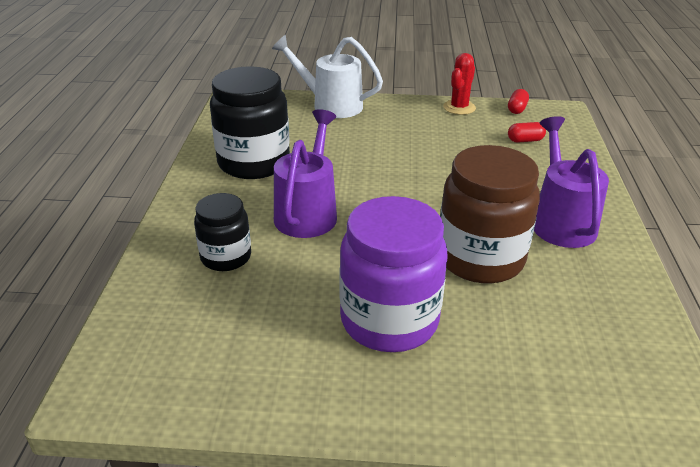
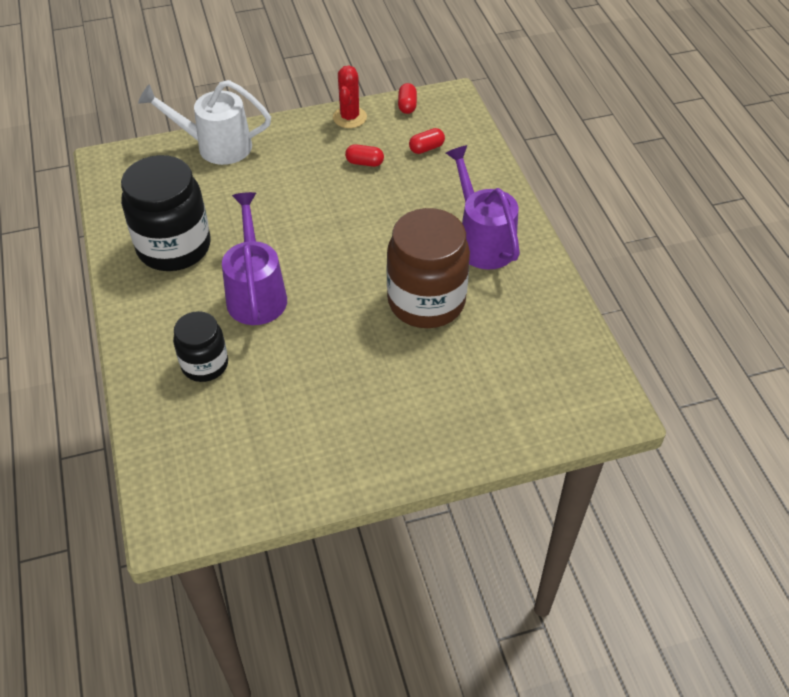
camera: 20 degrees left, 15 degrees up
(389, 320) = (373, 385): purple jar -> none
(460, 139) = (364, 163): none -> red capsule

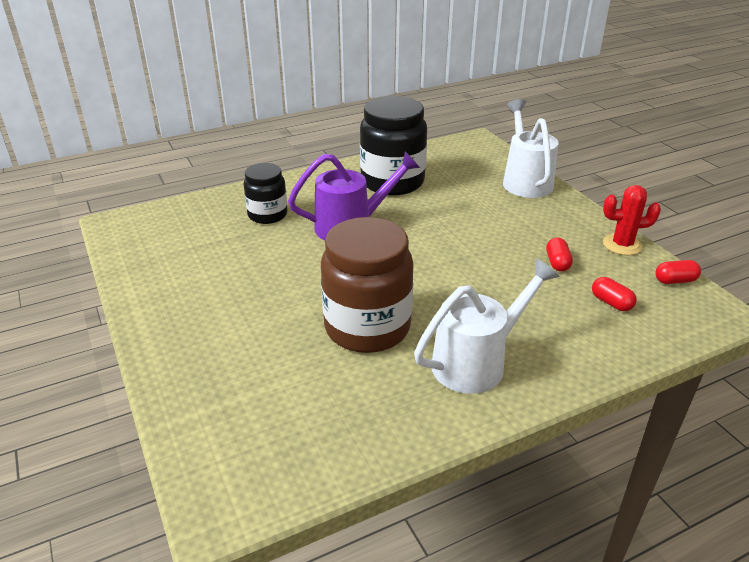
camera: 80 degrees right, 15 degrees down
(482, 240) = (477, 362): purple watering can -> white watering can

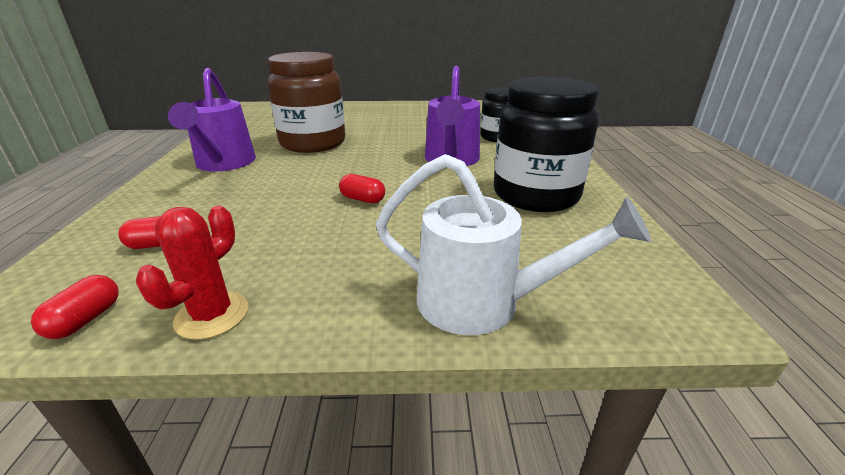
camera: 115 degrees right, 5 degrees down
(477, 362) = (223, 164): white watering can -> purple watering can
(557, 263) = (261, 240): red capsule -> red capsule (363, 199)

